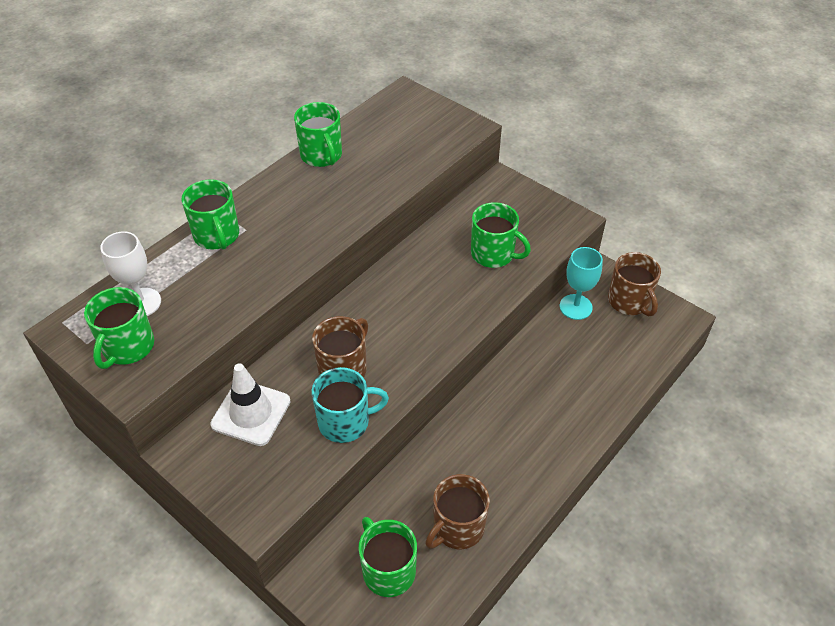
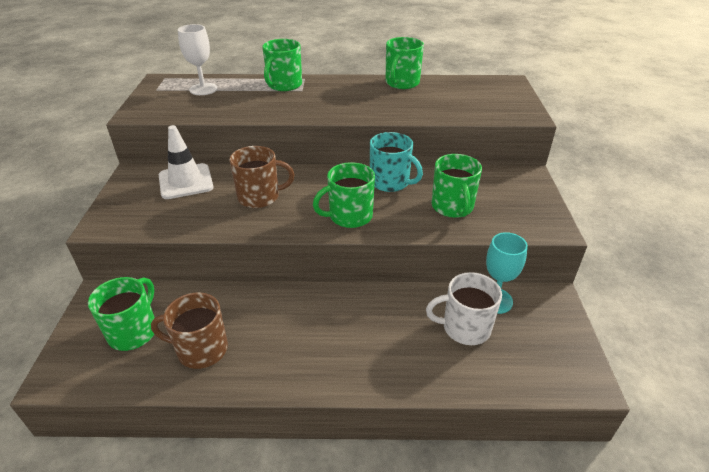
camera: 50 degrees right, 10 degrees down
(127, 347) = (165, 100): green mug -> green mug (349, 216)
(345, 422) = (214, 220): turquoise mug -> turquoise mug (390, 182)
(585, 344) = (465, 328): none -> white mug
(629, 302) = (549, 332): brown mug -> none

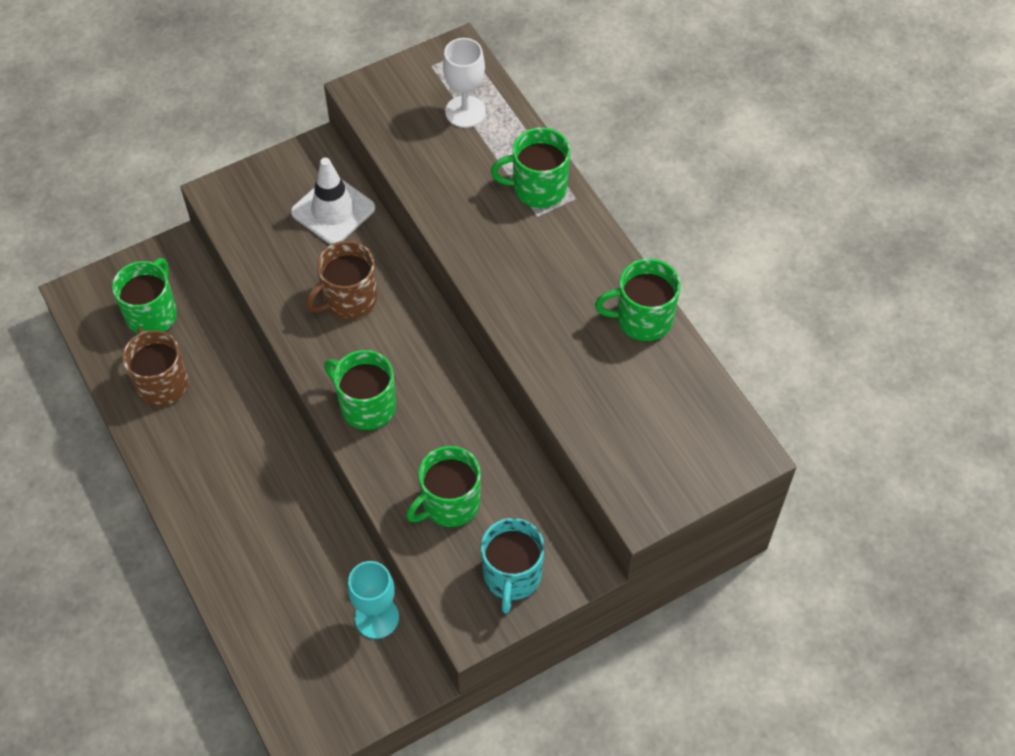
camera: 60 degrees right, 20 degrees up
(134, 331) = (152, 313): green mug -> green mug turned 60 degrees counterclockwise
(260, 197) = (349, 299): brown mug -> brown mug turned 90 degrees clockwise
(390, 182) = (462, 415): turquoise mug -> turquoise mug (512, 576)
(465, 328) = (316, 601): white mug -> none

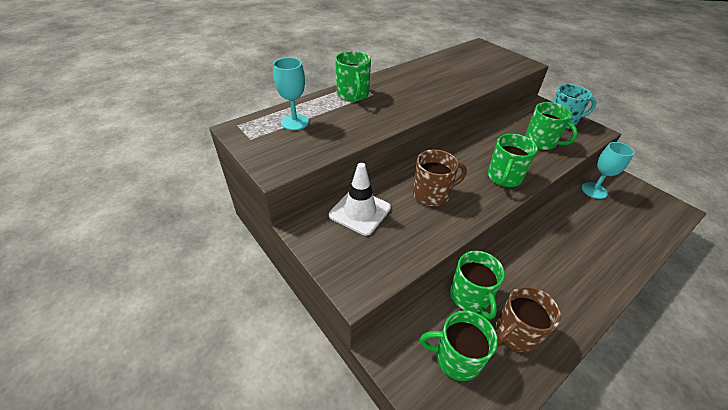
camera: 100 degrees left, 15 degrees down
(349, 299) = (432, 194): brown mug -> brown mug turned 60 degrees counterclockwise
(465, 111) = (294, 122): white goblet -> turquoise goblet
(642, 318) = (426, 65): green mug -> green mug (470, 296)

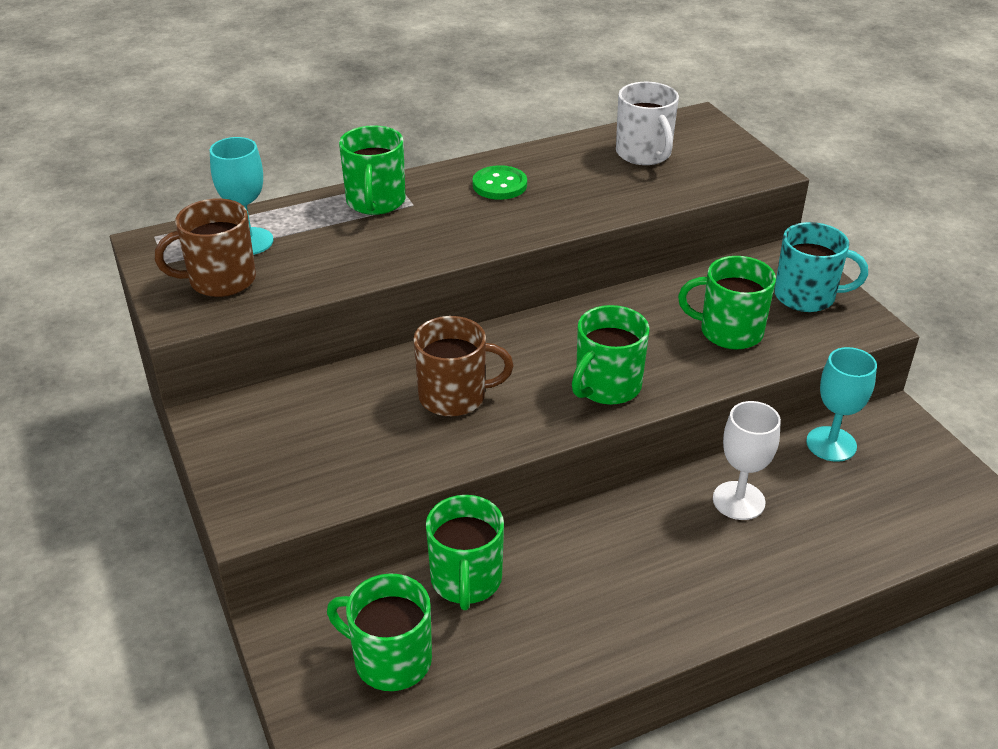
camera: 15 degrees right, 5 degrees down
(360, 211) = (314, 407): white traffic cone -> none
(411, 81) = (499, 185): none -> green button
(468, 61) = (644, 154): none -> white mug
(515, 333) = (511, 646): brown mug -> brown mug (220, 280)
(541, 142) = (729, 331): green mug -> green mug turned 135 degrees clockwise
(573, 226) = (738, 500): none -> white goblet

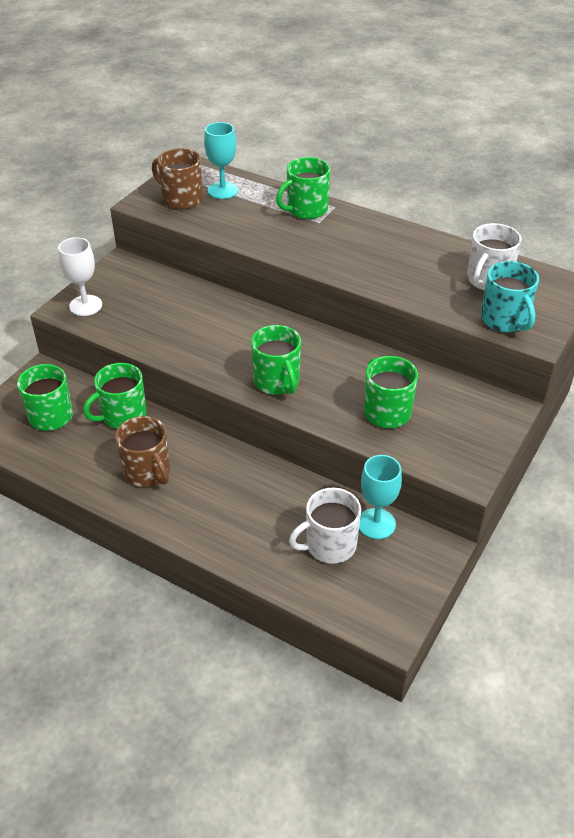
camera: 55 degrees right, 5 degrees up
(454, 396) = (212, 330): brown mug -> brown mug (147, 472)
(499, 185) = (377, 242): green button -> none
(606, 386) = (277, 381): green mug -> green mug turned 120 degrees counterclockwise
(738, 500) = (279, 499): white goblet -> white goblet (85, 305)
(806, 296) = (467, 433): turquoise mug -> turquoise mug (505, 320)
(840, 494) = (329, 545): none -> white mug

